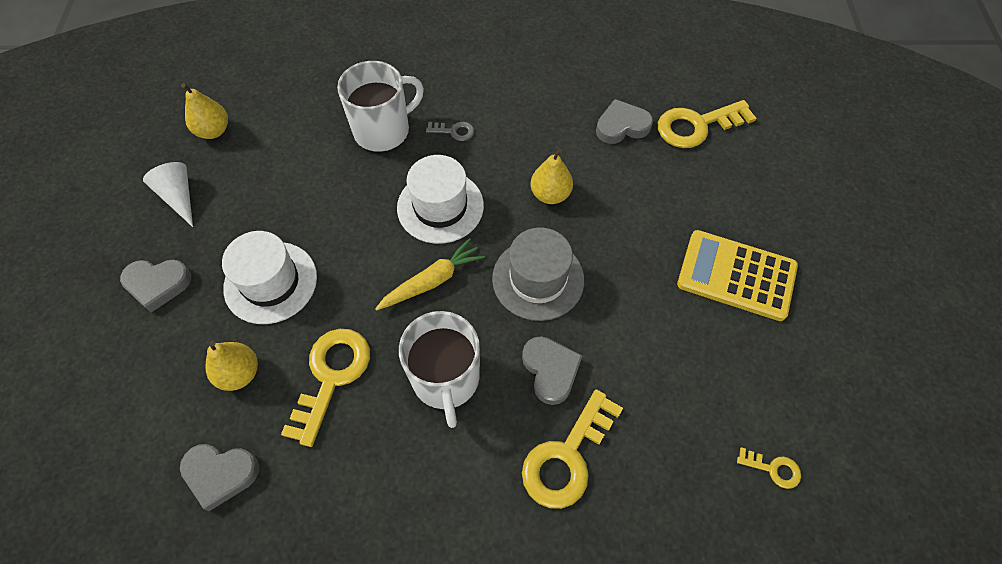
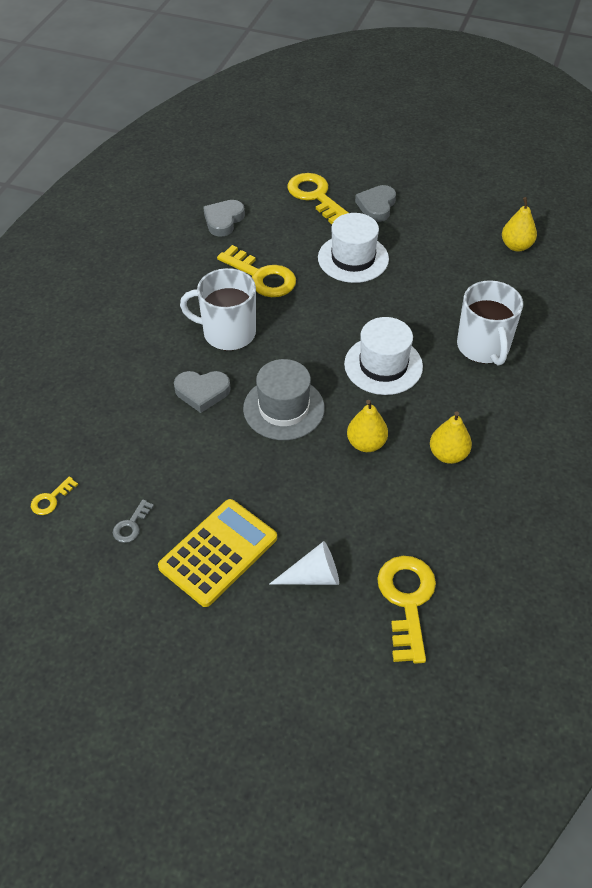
camera: 110 degrees right, 10 degrees down
(179, 197) = (452, 222): white cone -> white cone (313, 576)
(239, 373) = (287, 235): yellow pear -> yellow pear (448, 454)
(432, 281) = (313, 344): yellow carrot -> none
(454, 131) = (466, 395): grey key -> grey key (131, 525)
(567, 456) = (135, 381): yellow key -> yellow key (315, 196)
(622, 126) = (429, 530): grey heart -> none

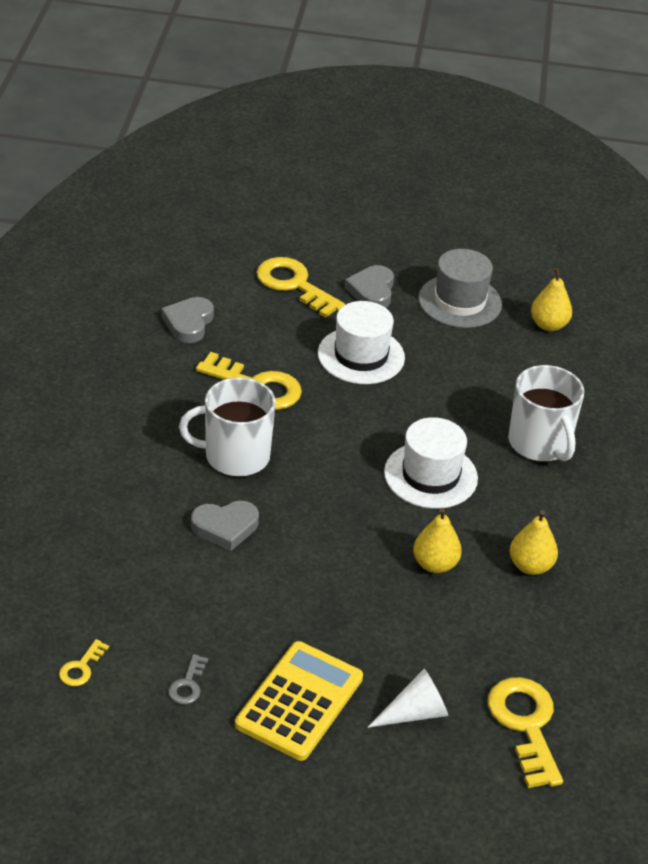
camera: 15 degrees left, 10 degrees down
(283, 408) = (328, 535): grey hat -> grey hat (460, 301)

